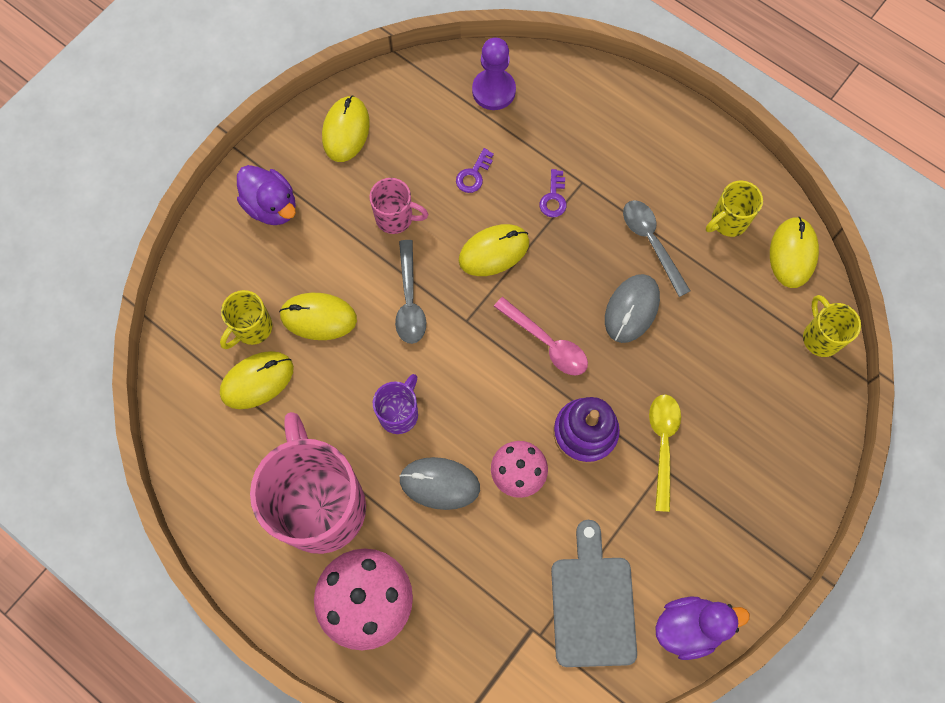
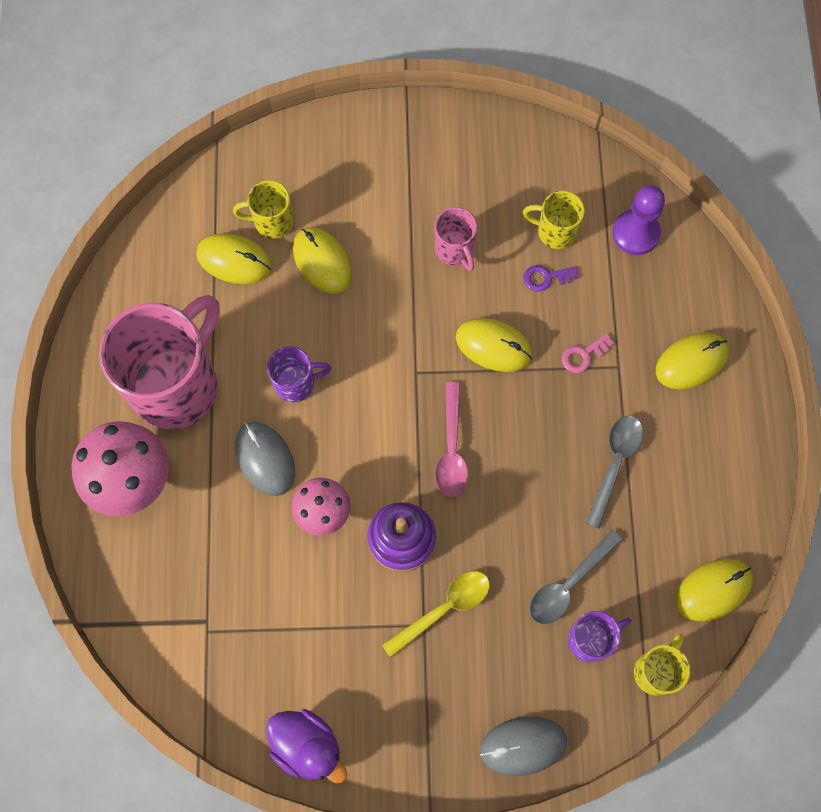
camera: 50 degrees right, 0 degrees up
(272, 206) = (382, 153): purple duck -> none
(346, 130) = (495, 153): yellow mouse -> yellow mouse (691, 362)
(409, 301) = (394, 317): grey spoon -> grey spoon (568, 584)
(553, 198) = (583, 355): purple key -> pink key
(592, 604) = (264, 654): grey cutting board -> none
(631, 309) = (540, 493): grey mouse -> grey mouse (523, 745)
(728, 221) = (693, 512): yellow mug -> yellow mug (555, 231)
(765, 362) = (590, 640): none -> purple mug

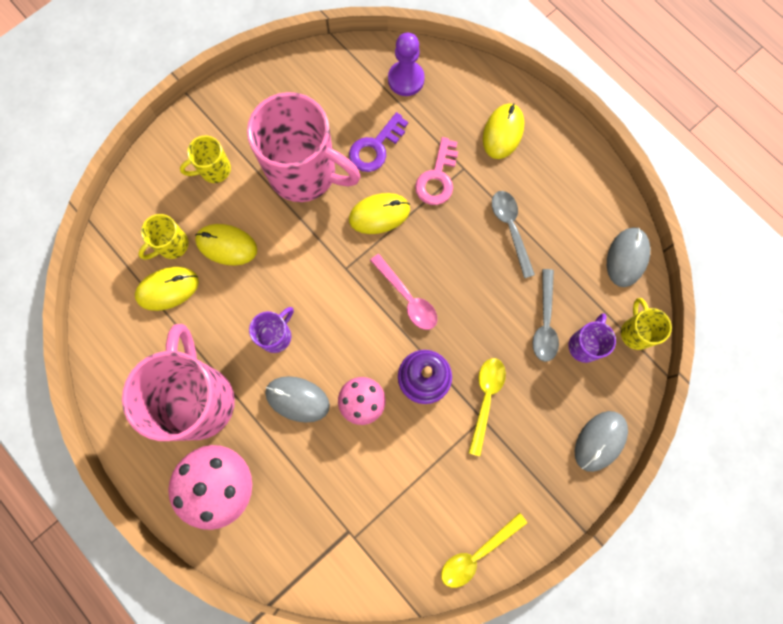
camera: 40 degrees left, 5 degrees up
(307, 746) = (476, 554): purple duck -> yellow spoon
(454, 250) = (305, 173): pink mug -> pink mug, size x2.18
(546, 278) = (375, 147): purple key -> purple key, size x1.66
(555, 231) = (357, 115): yellow mug -> yellow mug (214, 170)
(583, 355) = (437, 178): pink key -> pink key, size x1.66
(713, 590) = (627, 257): yellow mouse -> grey mouse

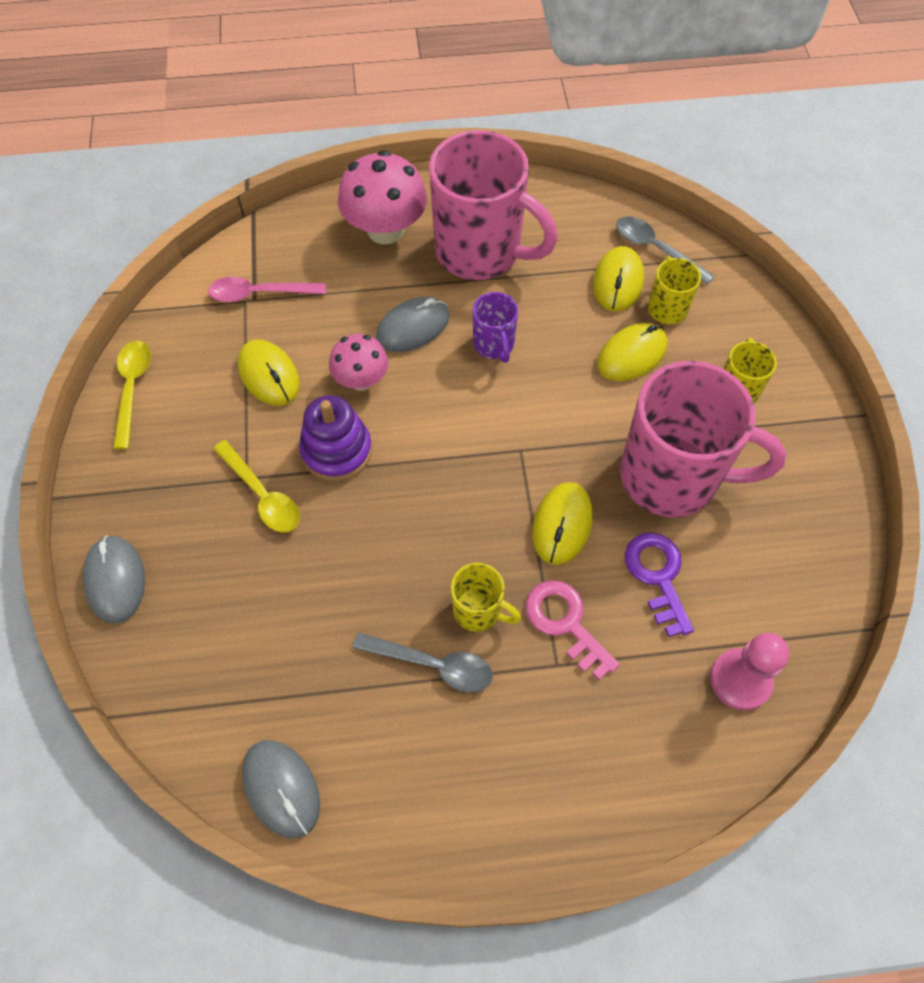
camera: 125 degrees right, 15 degrees down
(305, 173) = (672, 477): pink mug -> pink mug turned 135 degrees counterclockwise
(406, 79) = (740, 680): purple pawn -> pink pawn
(408, 298) = (436, 490): pink spoon -> pink spoon (259, 294)
(503, 132) = (575, 756): yellow mouse -> yellow mouse (269, 375)
(544, 323) = (288, 618): grey spoon -> grey spoon (655, 249)
(584, 345) = (225, 645): purple mug -> none
(636, 332) = (186, 720): yellow mug -> yellow mug (479, 611)

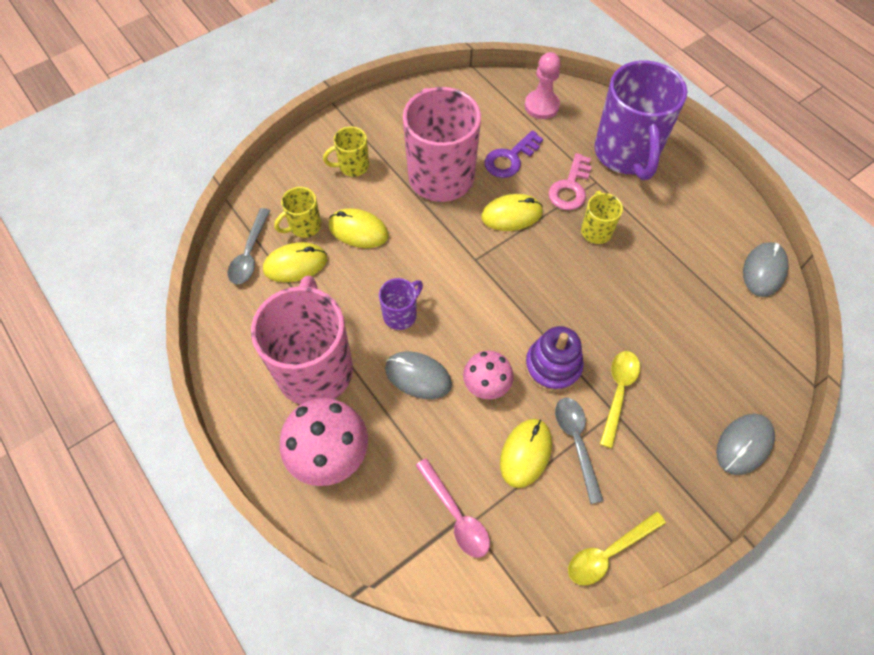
camera: 120 degrees left, 0 degrees up
(433, 665) = (643, 236): grey spoon -> grey spoon (576, 442)
(583, 743) = (626, 154): none -> purple mug

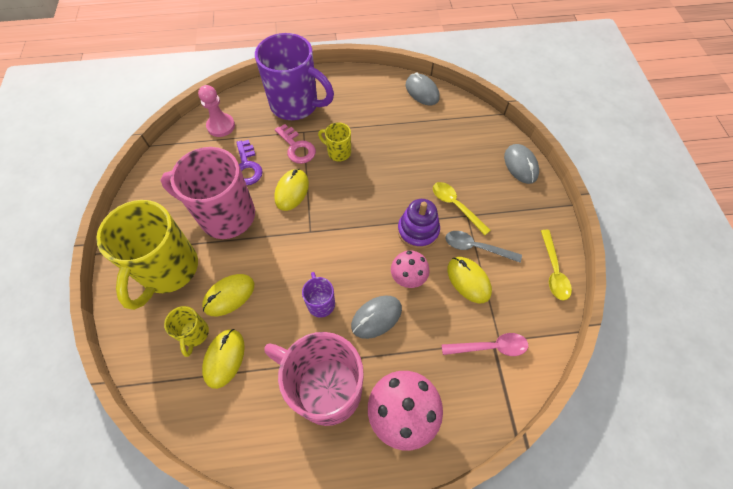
camera: 60 degrees left, 0 degrees up
(249, 254) = (187, 392): grey spoon -> none
(352, 166) = (168, 270): yellow mug -> yellow mug, size x2.18

